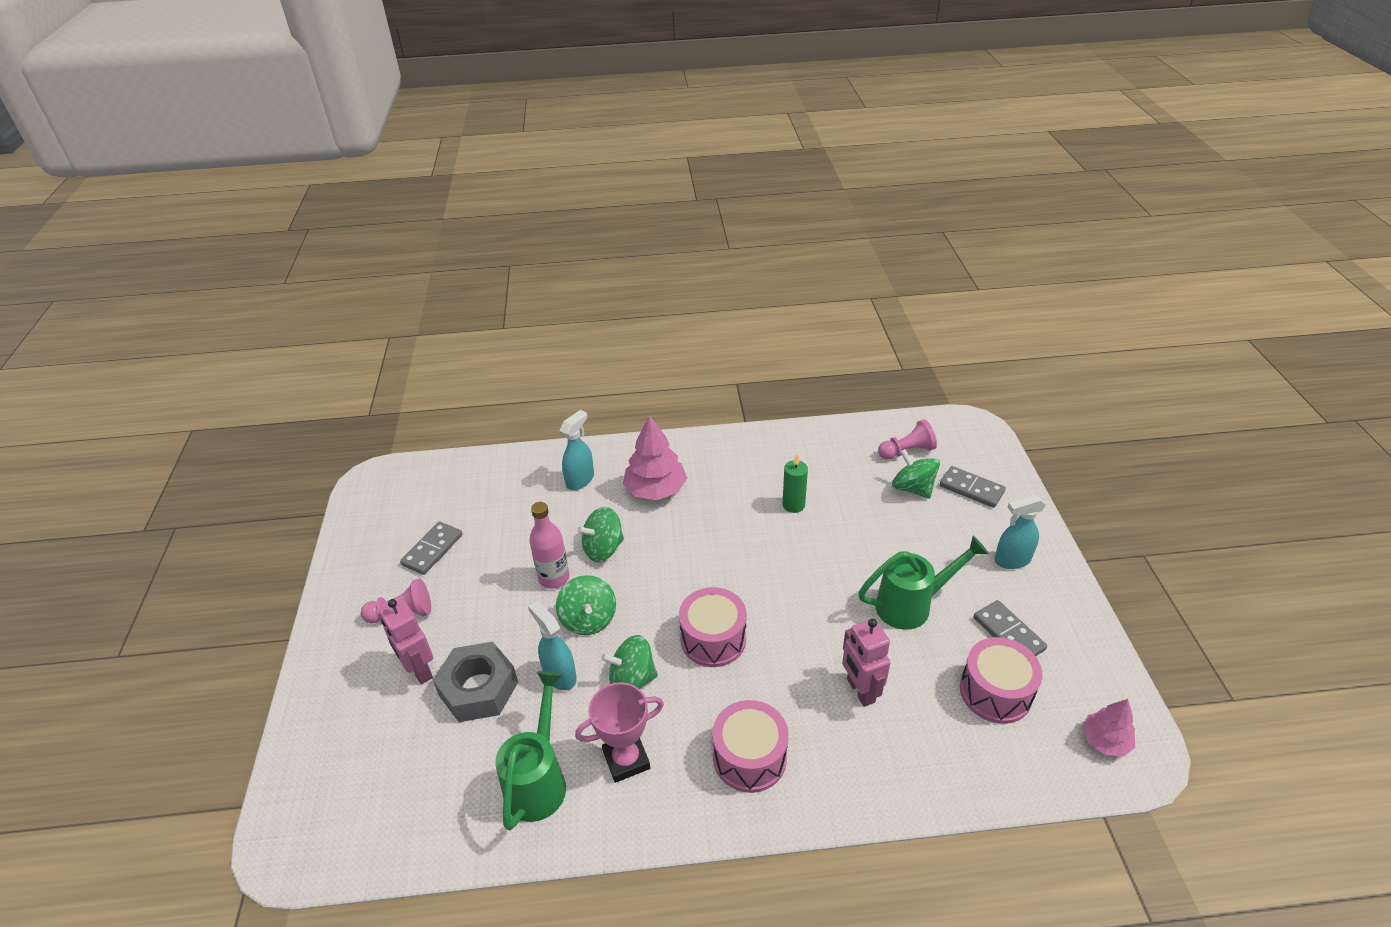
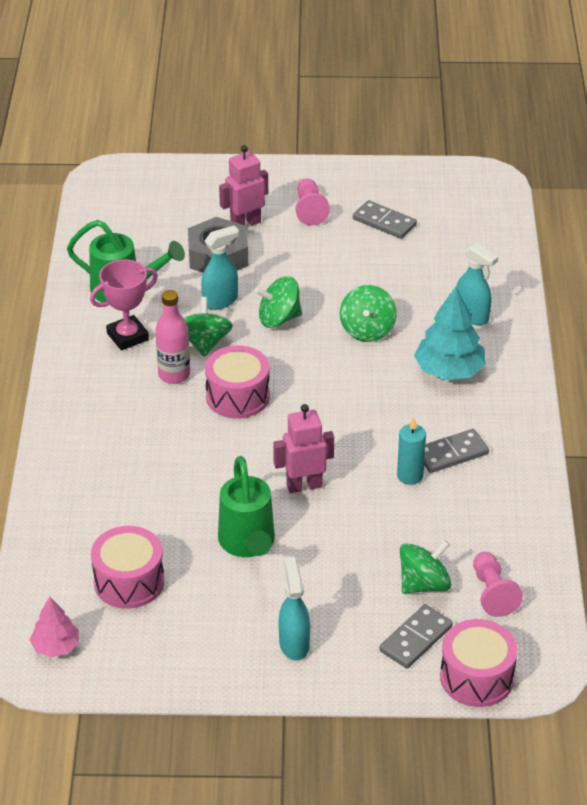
camera: 95 degrees right, 0 degrees up
(554, 578) = (334, 298): pink bottle -> pink bottle (174, 375)
(603, 548) = (367, 330): green spinning top -> green spinning top turned 150 degrees counterclockwise
(626, 760) = (127, 336): pink trophy -> pink trophy turned 75 degrees clockwise
(655, 489) = (449, 371): pink tree -> turquoise tree
(749, 757) = (109, 407): pink drum -> pink drum (476, 677)
(793, 505) = (410, 476): green candle -> turquoise candle
(860, 691) = (155, 486): pink robot -> pink robot (304, 485)
(1008, 633) = (194, 611): grey domino -> grey domino (451, 454)

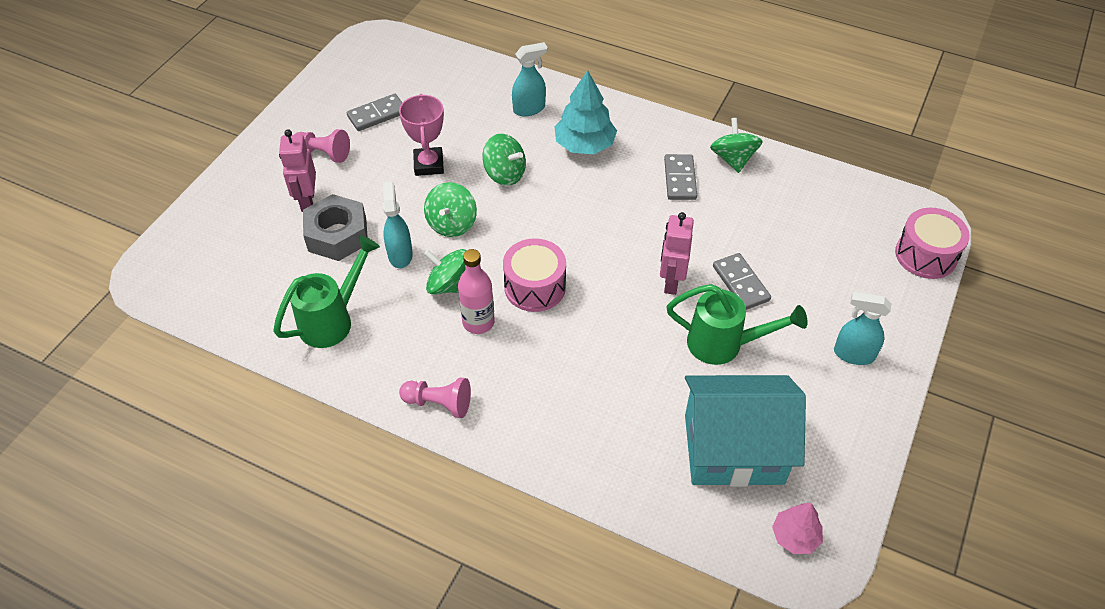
camera: 65 degrees left, 10 degrees up
(127, 336) = (402, 339): pink trophy -> pink trophy (429, 164)
(129, 581) = (733, 449): pink drum -> turquoise house
(410, 476) = (692, 212): turquoise candle -> none
(415, 639) = (873, 275): grey domino -> grey domino (740, 283)
(424, 584) = (816, 249): green spinning top -> green spinning top (733, 159)
(492, 593) = (841, 213): pink pawn -> pink pawn (439, 403)

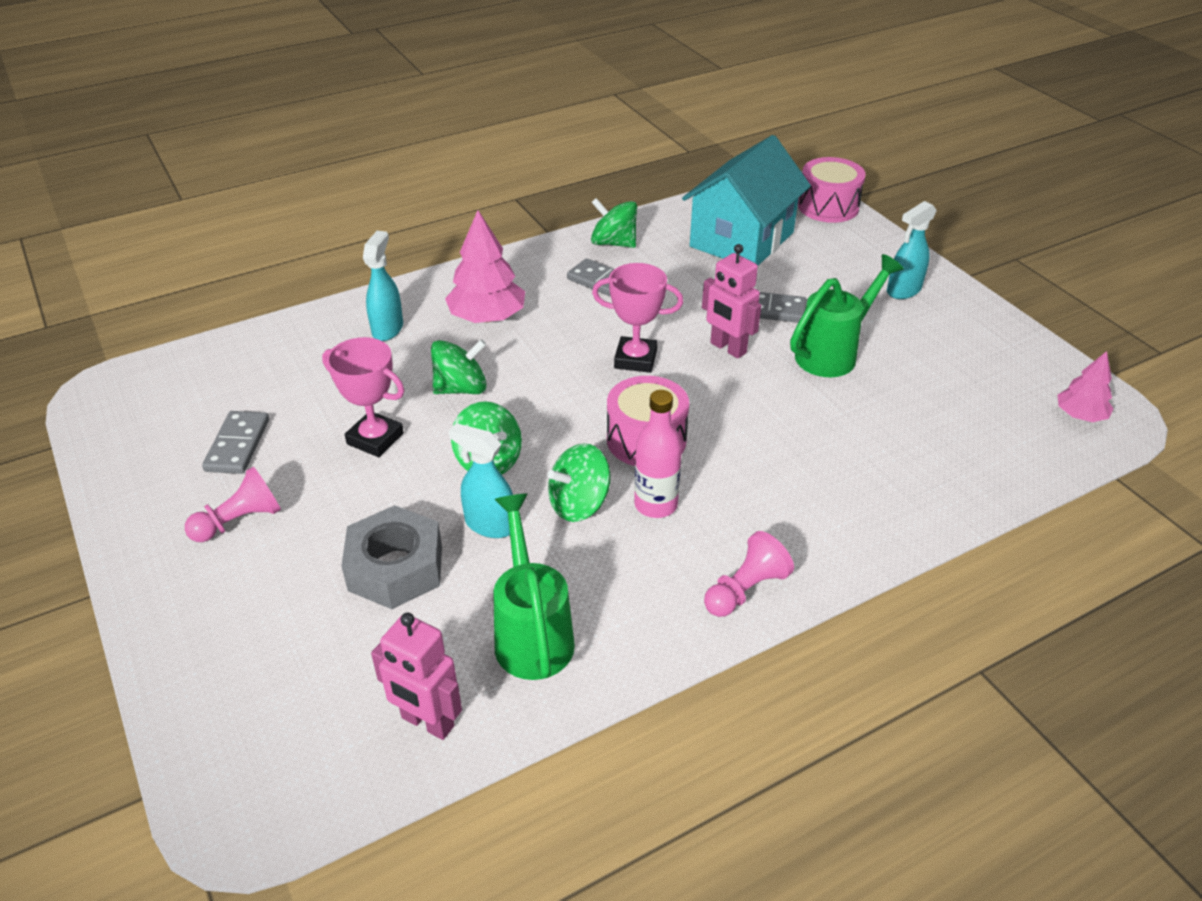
camera: 55 degrees left, 10 degrees down
(307, 201) = (303, 573): pink robot -> pink robot (427, 722)
(584, 145) = (487, 317): turquoise tree -> pink tree
(611, 239) = (635, 359): none -> pink trophy
(733, 449) = (959, 405): turquoise house -> turquoise house (741, 239)

